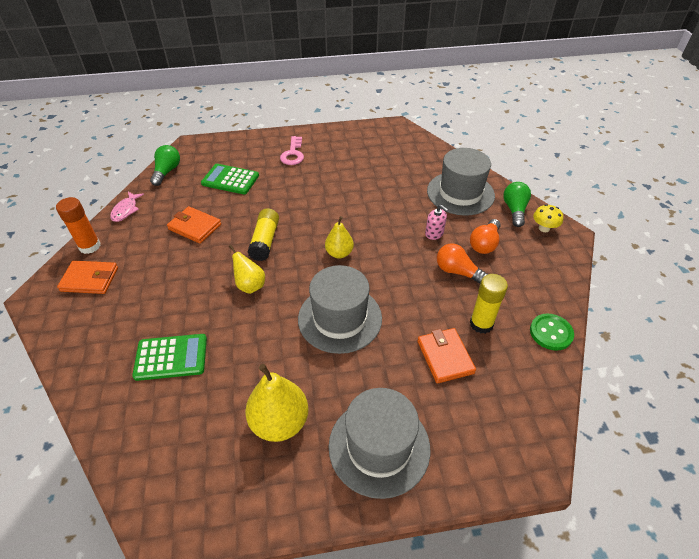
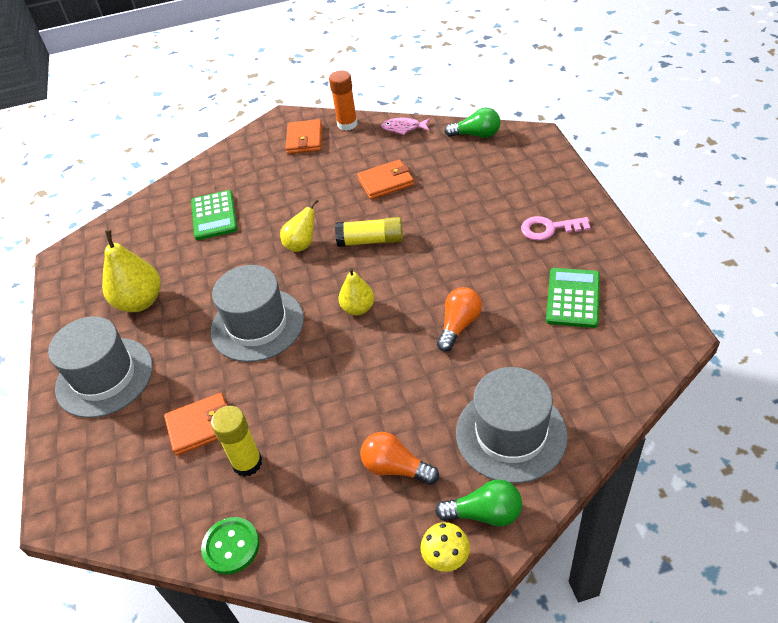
camera: 90 degrees right, 0 degrees up
(195, 227) = (385, 182): orange wallet -> orange wallet turned 45 degrees clockwise
(230, 180) = (475, 186): green calculator -> green calculator (573, 298)
(434, 233) = (409, 404): pink soap dispenser -> none
(457, 272) = (336, 435): orange light bulb -> orange light bulb (459, 325)

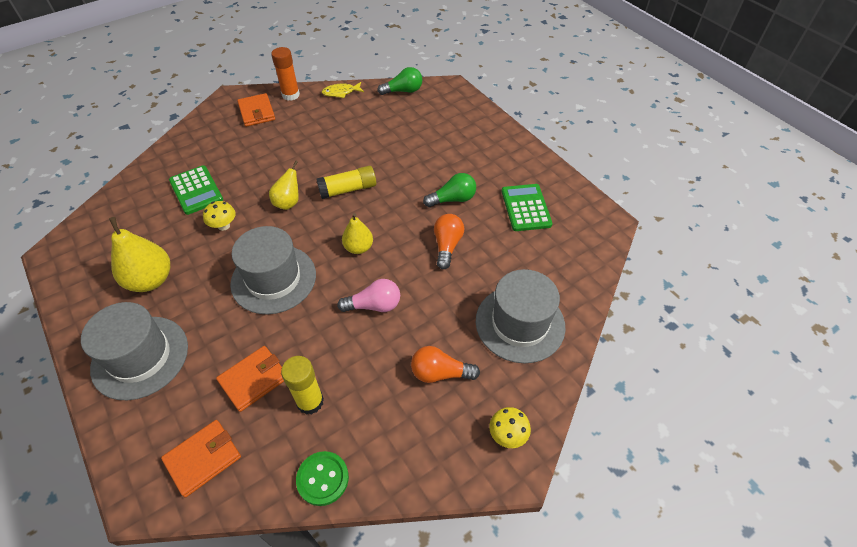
camera: 25 degrees left, 5 degrees up
(228, 258) = (224, 226): none -> yellow mushroom
(351, 376) = (374, 305): none -> pink light bulb
(385, 182) = (342, 139): orange wallet -> orange wallet (203, 458)
(403, 128) = (341, 92): pink fish -> yellow fish
(484, 513) = (523, 391): green light bulb -> green light bulb (452, 199)
(549, 229) = (487, 157): pink key -> none

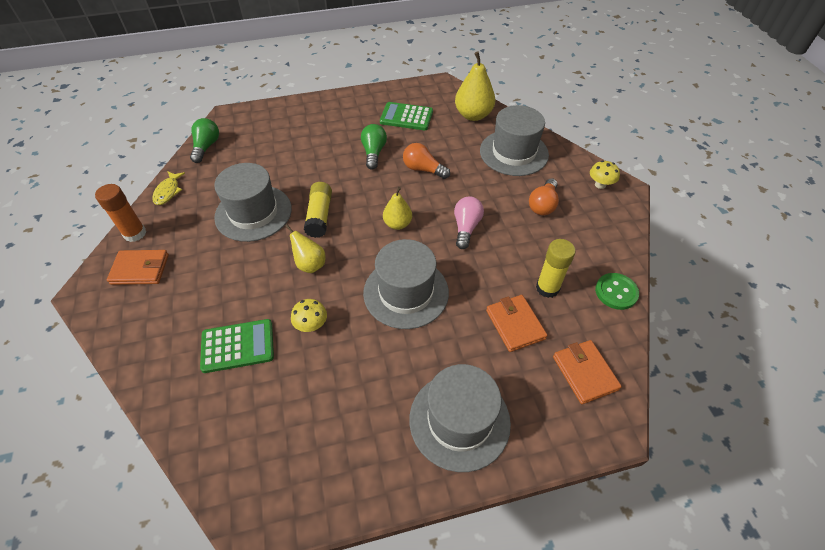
camera: 70 degrees left, 0 degrees up
(151, 280) = (357, 404): yellow pear -> yellow pear (473, 115)
(336, 147) = (253, 213): none -> grey hat

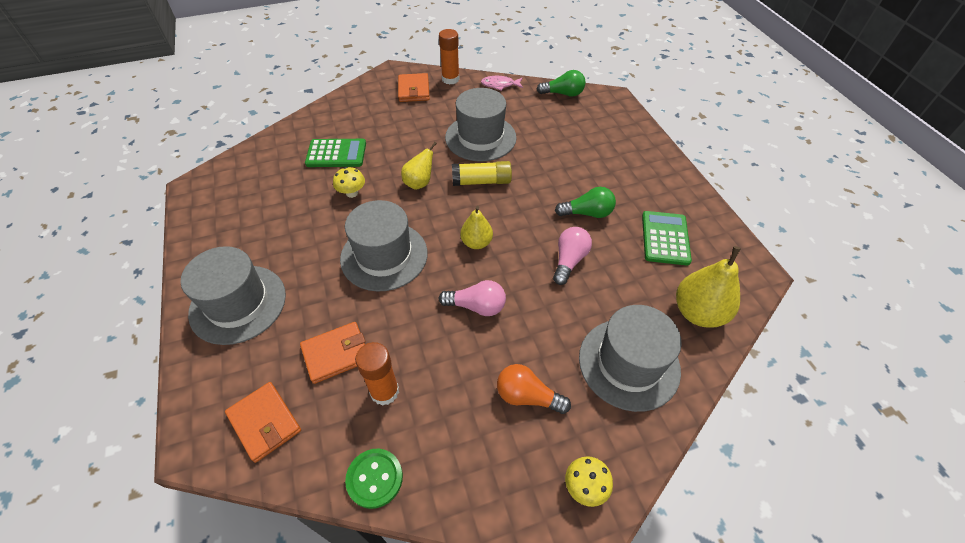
camera: 85 degrees right, 0 degrees up
(168, 191) = (500, 85): yellow fish -> pink fish
(238, 346) = (336, 154): green calculator -> green calculator turned 75 degrees counterclockwise
(423, 169) = (569, 260): orange light bulb -> pink light bulb
(547, 288) = (384, 391): yellow glue stick -> orange glue stick
(584, 373) = (265, 422): orange wallet -> orange wallet turned 75 degrees clockwise

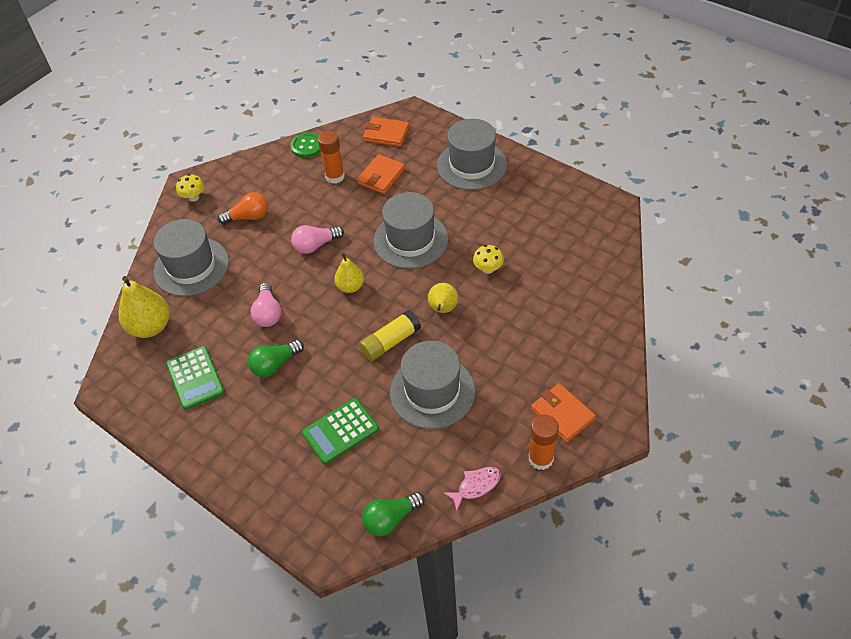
camera: 150 degrees right, 0 degrees up
(336, 154) = (544, 294): green calculator -> green calculator (340, 431)

